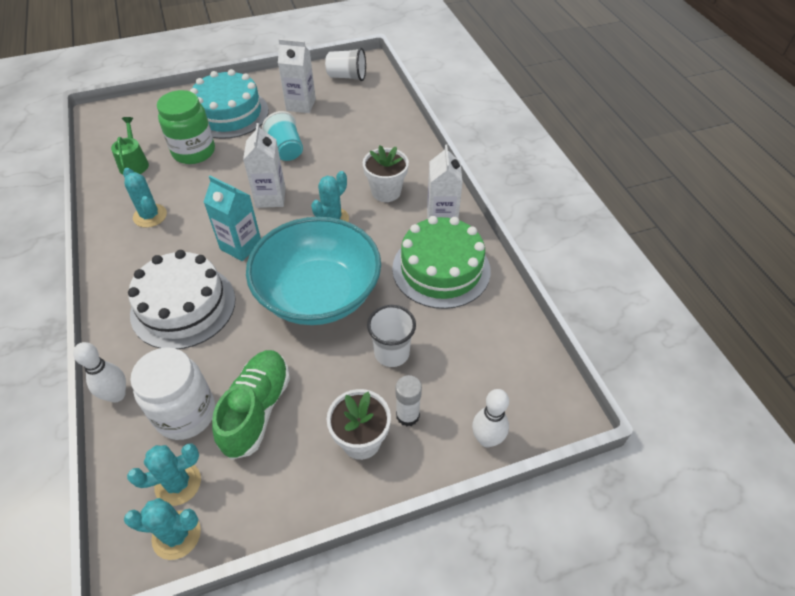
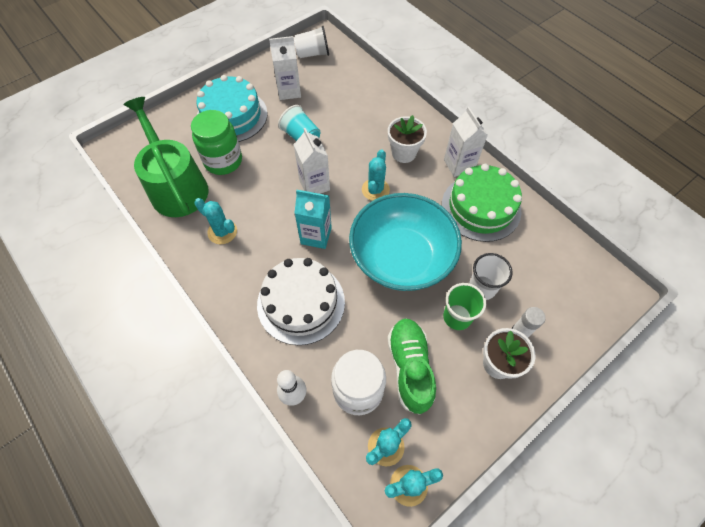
camera: 20 degrees left, 10 degrees up
(134, 163) = (176, 187): green watering can -> green watering can, size x2.14
(343, 374) = (457, 317): none -> green cup
(487, 439) = (582, 331): white bowling pin -> none

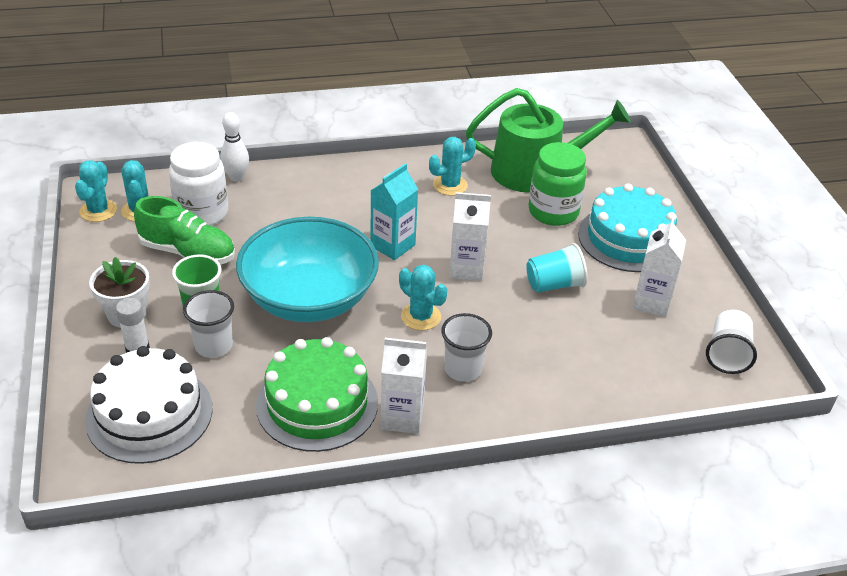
camera: 115 degrees right, 20 degrees down
(301, 303) = (321, 209): white cake -> white cake (149, 414)
(404, 153) = (463, 369): white flower pot -> white cup

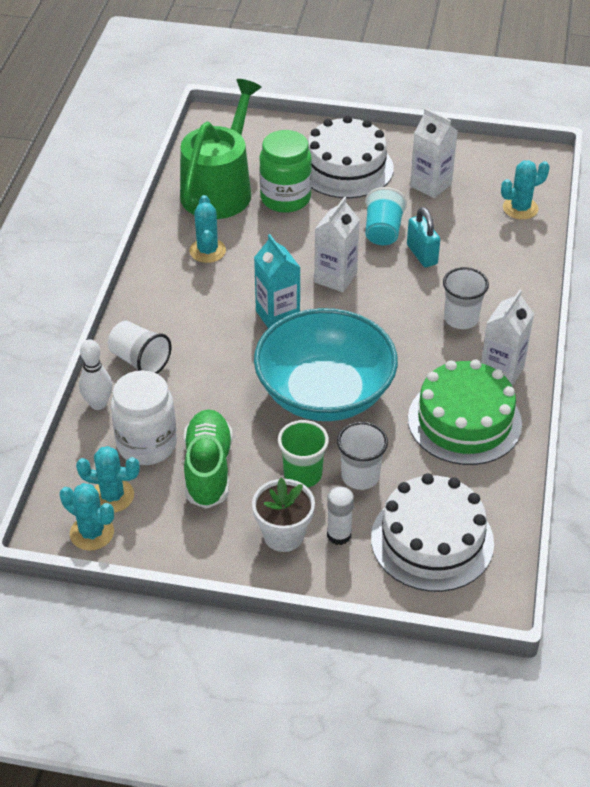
camera: 65 degrees left, 5 degrees up
(188, 252) = (208, 469): green shoe -> green shoe turned 45 degrees counterclockwise
(421, 316) = (385, 325): turquoise cactus -> turquoise cactus (520, 208)
(539, 319) = (422, 254): none -> turquoise padlock
(628, 238) = (346, 168): turquoise cake -> white cake
(727, 354) = (506, 169): white cup -> white cup (140, 360)

